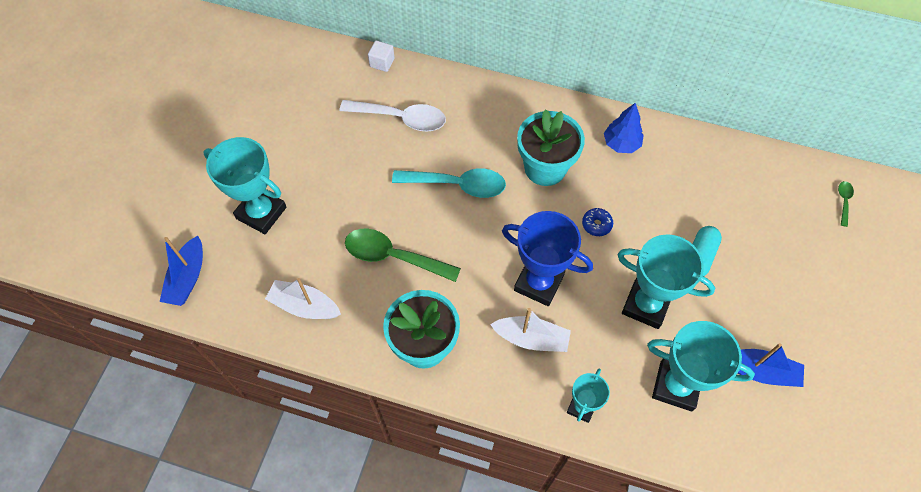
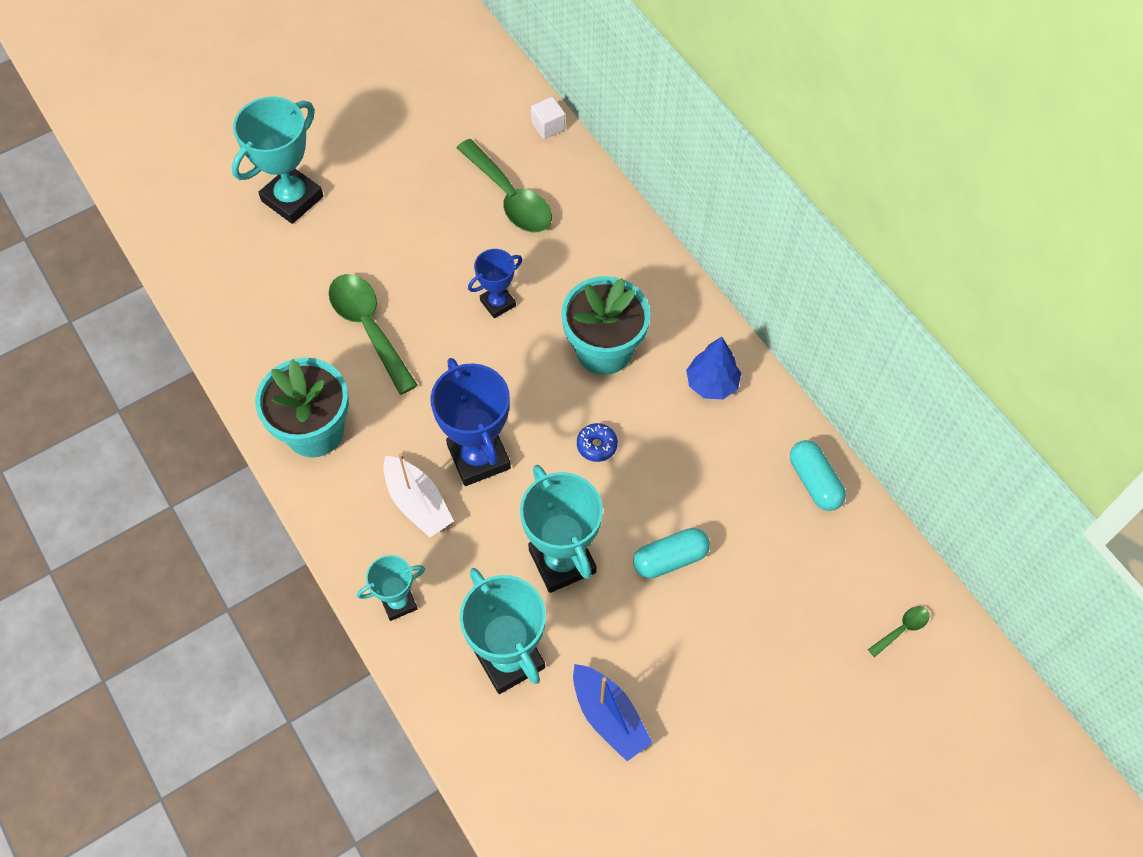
camera: 40 degrees right, 0 degrees up
(188, 278) = (176, 213): blue boat -> none
(261, 213) = (292, 199): turquoise trophy -> turquoise trophy turned 60 degrees clockwise
(304, 306) = (248, 314): white boat -> none
(401, 118) = (510, 197): white spoon -> green spoon
(457, 185) = (498, 303): turquoise spoon -> blue trophy
(725, 157) = (814, 481): none -> turquoise capsule

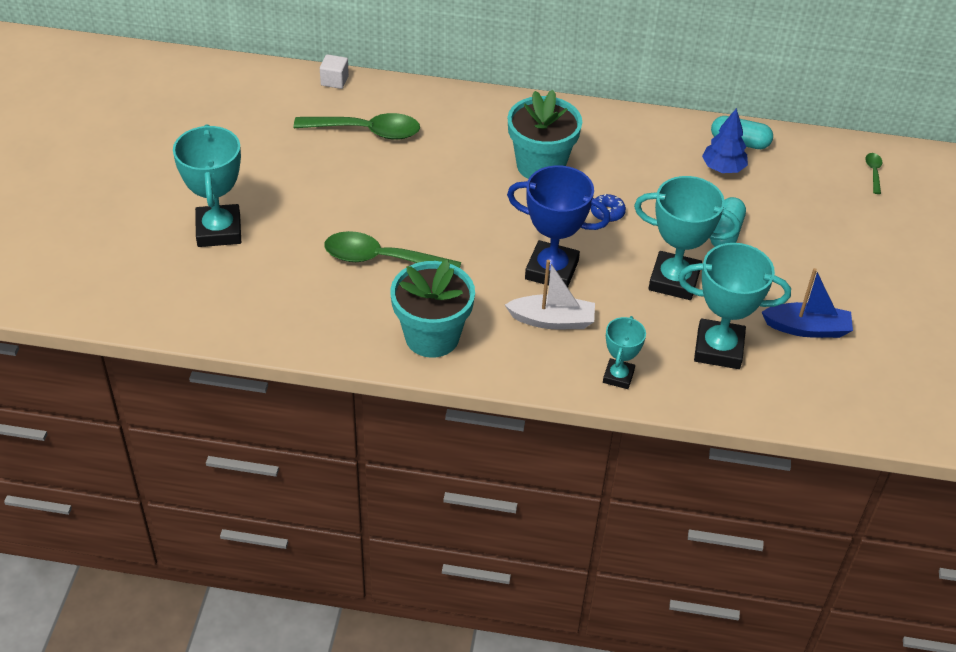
camera: 50 degrees left, 15 degrees down
(498, 303) = (443, 188): blue trophy -> none
(712, 384) = (622, 138): blue tree -> blue tree (723, 168)

